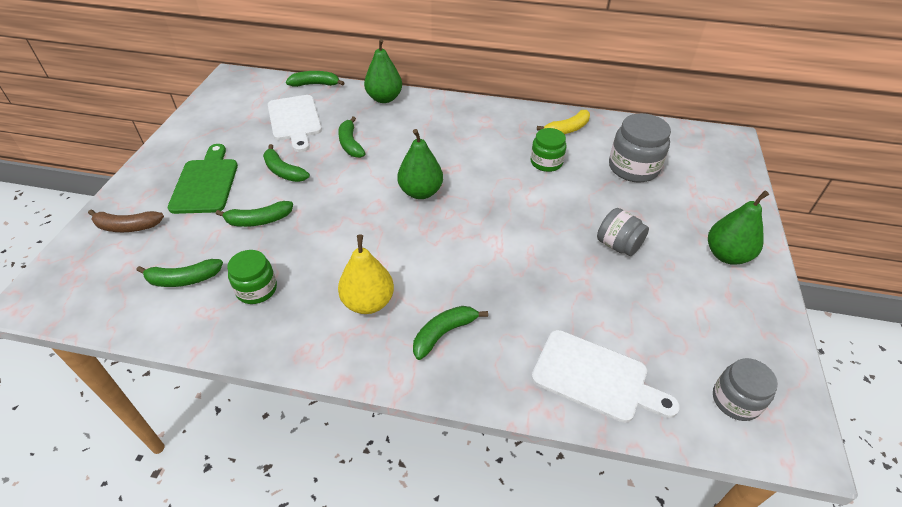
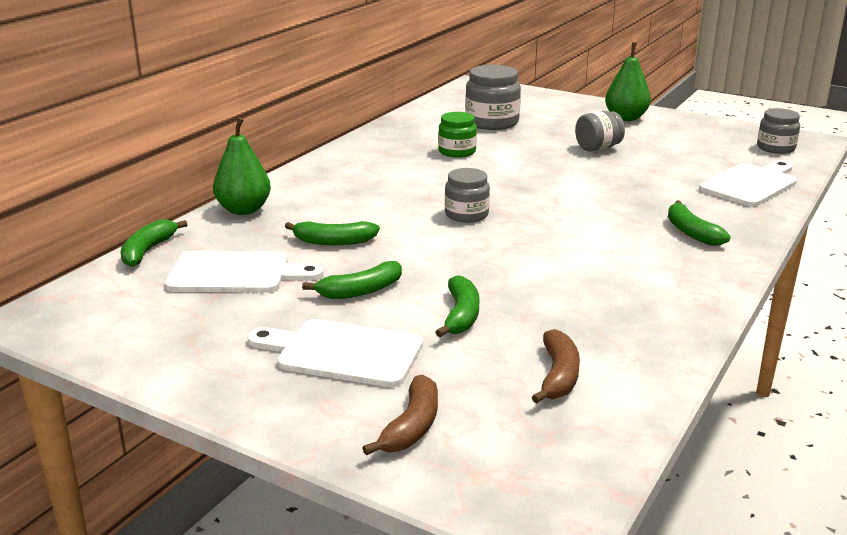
camera: 70 degrees left, 20 degrees down
(184, 279) = (558, 376): green banana -> brown banana
(206, 183) = (342, 353): green cutting board -> white cutting board
(256, 289) = (596, 324): green jar -> none
(368, 302) = (638, 262): yellow pear -> none
(420, 192) = (466, 214): green pear -> grey jar
(567, 129) = (406, 134): yellow banana -> none

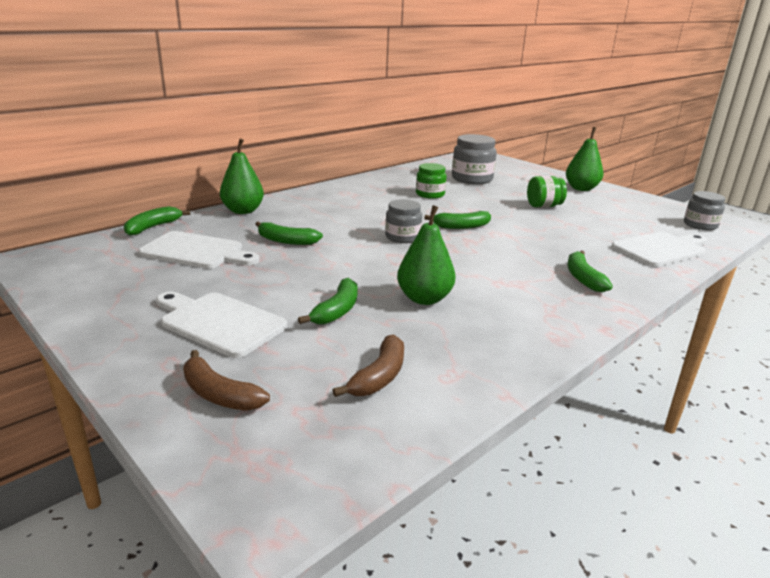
camera: 15 degrees right, 0 degrees up
(360, 291) = (275, 278): green banana -> green banana (461, 226)
(412, 426) = (219, 394): brown banana -> brown banana turned 90 degrees clockwise
(544, 285) = (424, 299): none -> green pear
(598, 148) = (543, 206): grey jar -> green jar

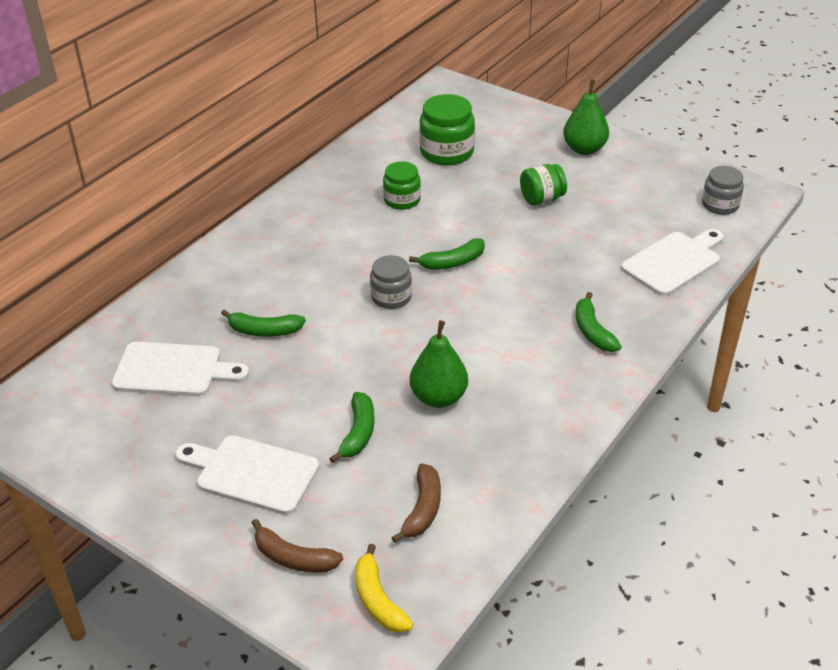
camera: 10 degrees left, 15 degrees up
(153, 227) = (100, 336): green banana -> none
(243, 211) = (189, 282): green pear -> none
(293, 451) = (378, 600): none -> yellow banana
(472, 179) = (447, 152): grey jar -> green jar

